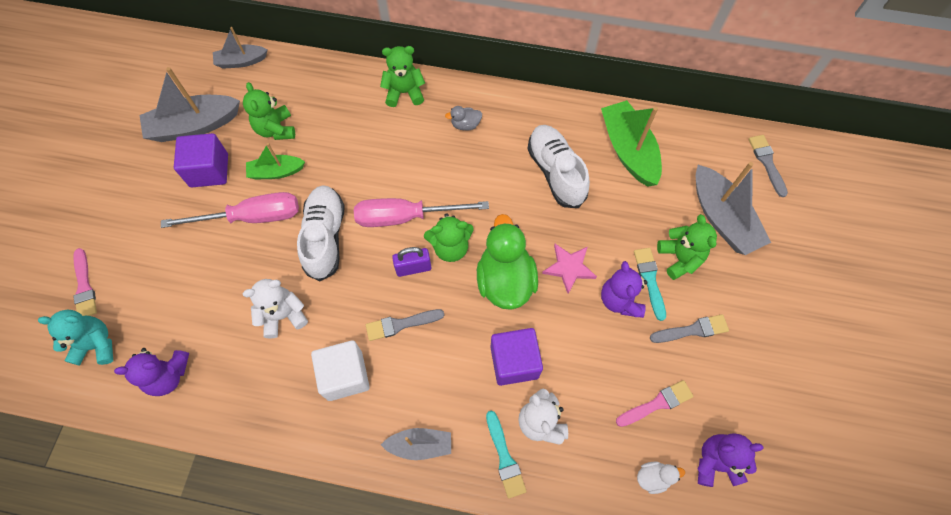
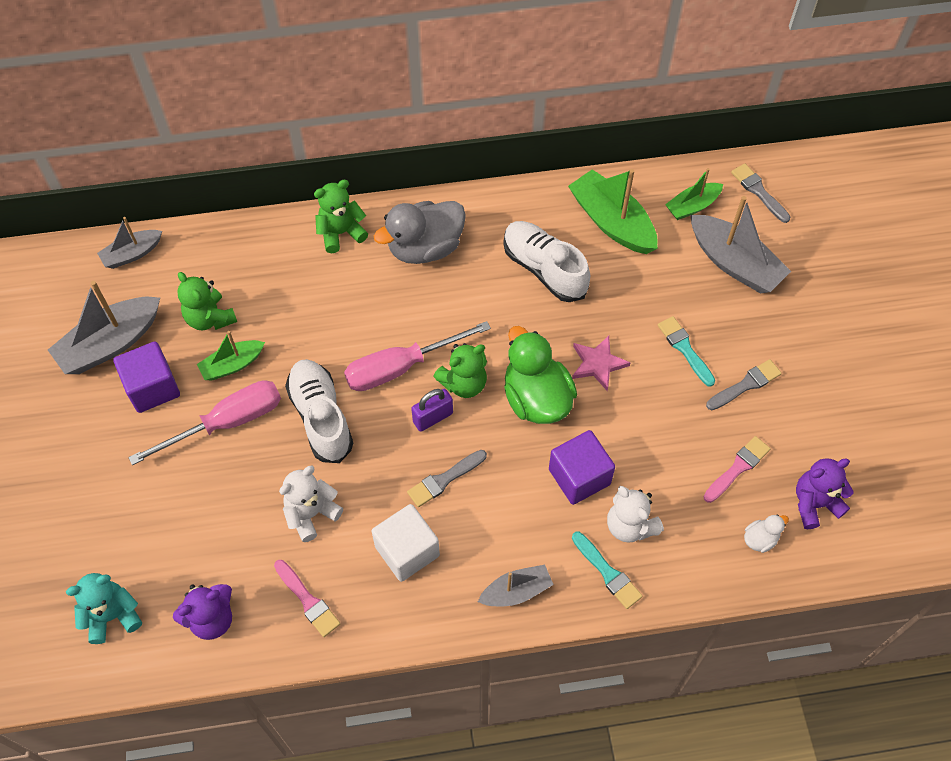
camera: 20 degrees left, 5 degrees down
(84, 286) = (66, 560): pink brush -> pink brush (307, 600)
(465, 125) = (425, 248): grey duck -> grey duck, size x2.25
(620, 300) = (662, 379): purple teddy bear -> none
(680, 258) = (707, 317): green teddy bear -> none
(703, 158) = (692, 206): none -> green boat

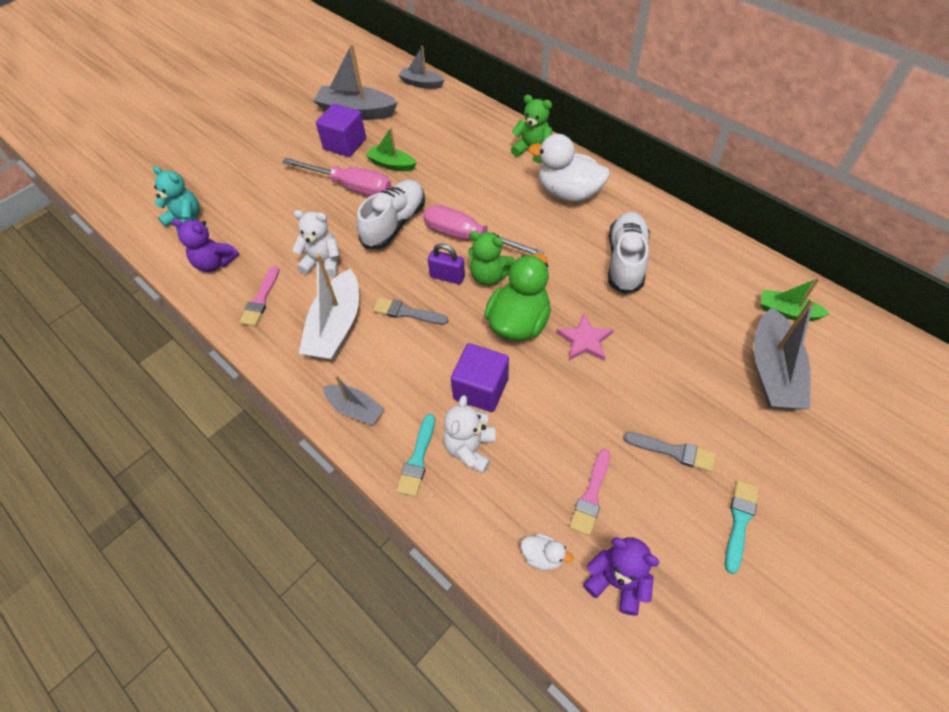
camera: 55 degrees right, 5 degrees down
(210, 318) = (413, 136): green teddy bear -> none
(407, 551) = (336, 327): white cube -> white boat
(425, 248) = (568, 193): grey duck -> white duck
(612, 222) = (710, 273): green boat -> none
(685, 349) = (658, 388): turquoise brush -> turquoise brush (739, 522)
(737, 468) = (591, 495): pink brush -> pink brush turned 105 degrees clockwise
(759, 192) = (858, 346): grey brush -> none

